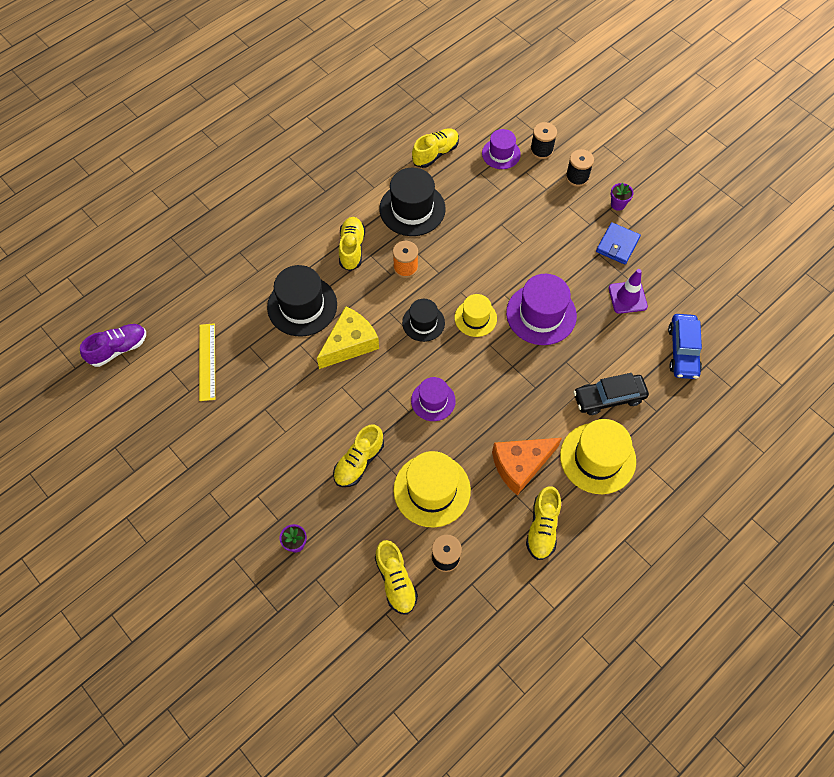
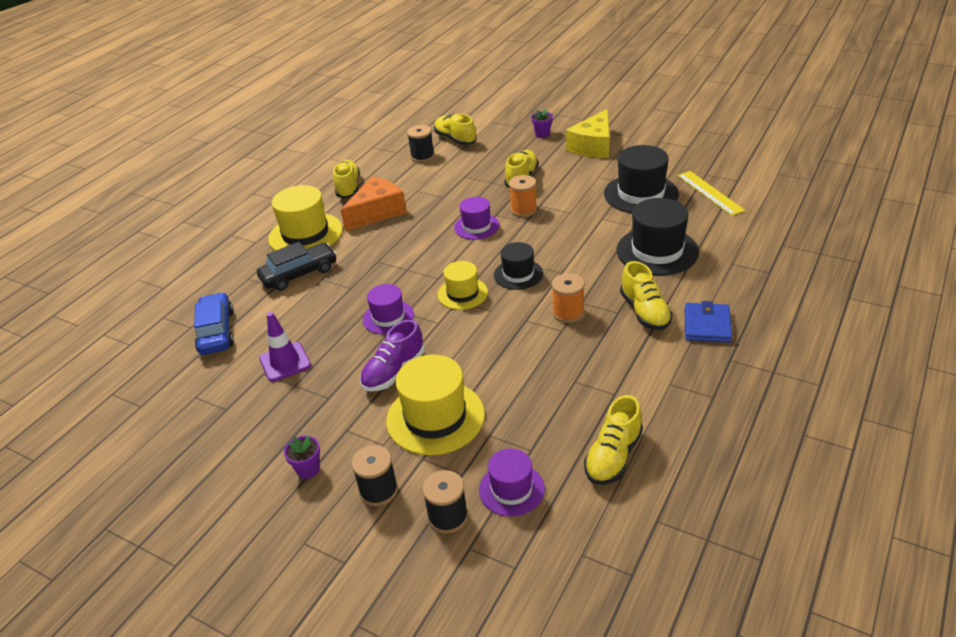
camera: 165 degrees right, 25 degrees down
(118, 349) = (799, 178): purple shoe -> purple shoe (394, 371)
(350, 344) = (584, 239): yellow cheese -> yellow cheese (593, 146)
(380, 408) = (523, 210): none -> orange spool
(412, 209) = (600, 374): black hat -> black hat (641, 194)
(432, 490) = (450, 181): yellow hat -> yellow hat (435, 417)
(541, 314) = (388, 317): purple hat -> purple hat, size x0.61
(617, 245) = (303, 415): blue wallet -> blue wallet (707, 325)

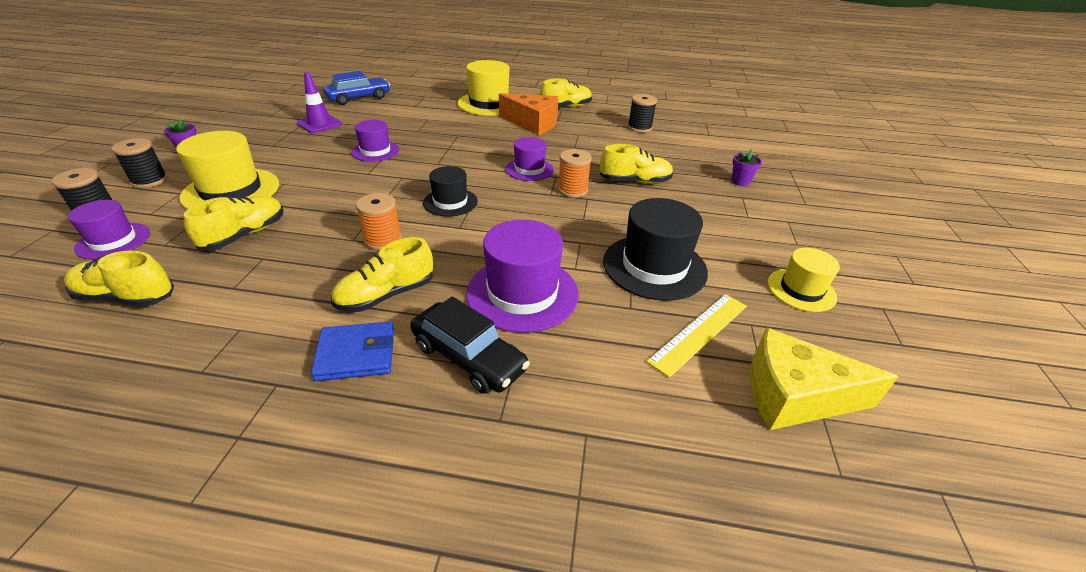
camera: 65 degrees right, 0 degrees up
(299, 274) = (433, 110): black car -> black car (468, 357)
(394, 371) = (299, 164): purple shoe -> none
(455, 139) = (685, 138): yellow shoe -> yellow shoe (245, 235)
(462, 293) = (413, 178): yellow hat -> yellow hat (801, 290)
(593, 146) = (744, 218): yellow cheese -> yellow cheese (794, 396)
(657, 251) = (522, 293): black hat -> purple hat

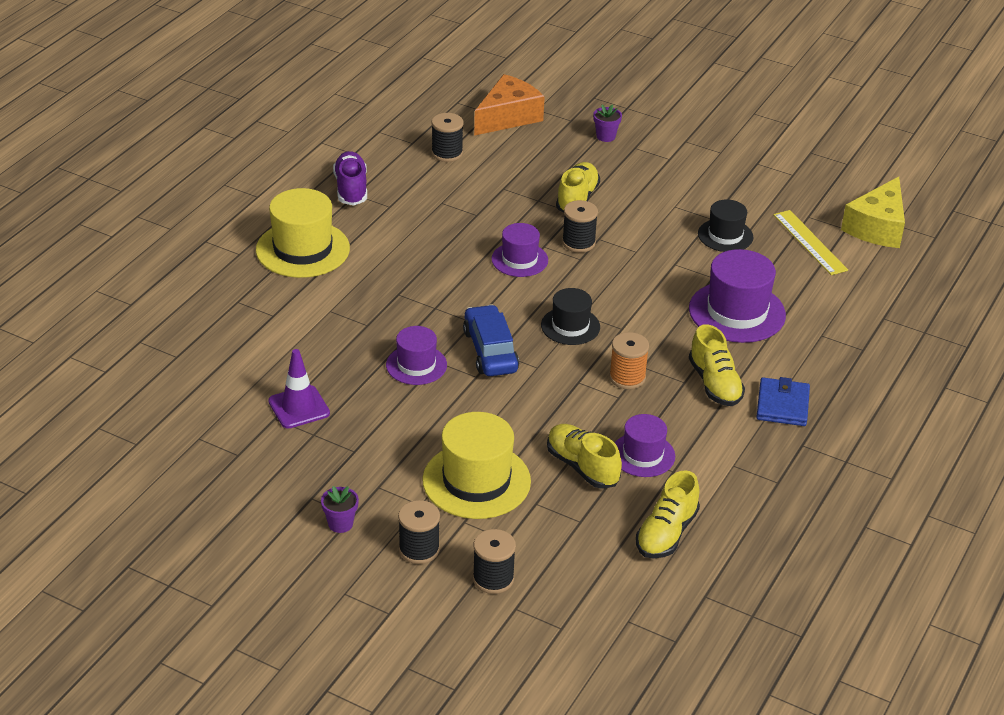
camera: 70 degrees left, 0 degrees up
(113, 241) = (559, 557): purple hat -> purple hat (643, 455)
(359, 98) = (210, 365): blue car -> blue car (490, 351)
(468, 357) = (802, 352): black car -> none
(533, 123) = (392, 228): orange cheese -> orange cheese (508, 117)
(566, 107) = (351, 189): yellow shoe -> purple shoe
(572, 190) = (578, 243): orange spool -> black spool
(654, 266) = (725, 235): black hat -> black hat, size x0.61
(801, 290) = (779, 177): yellow hat -> none

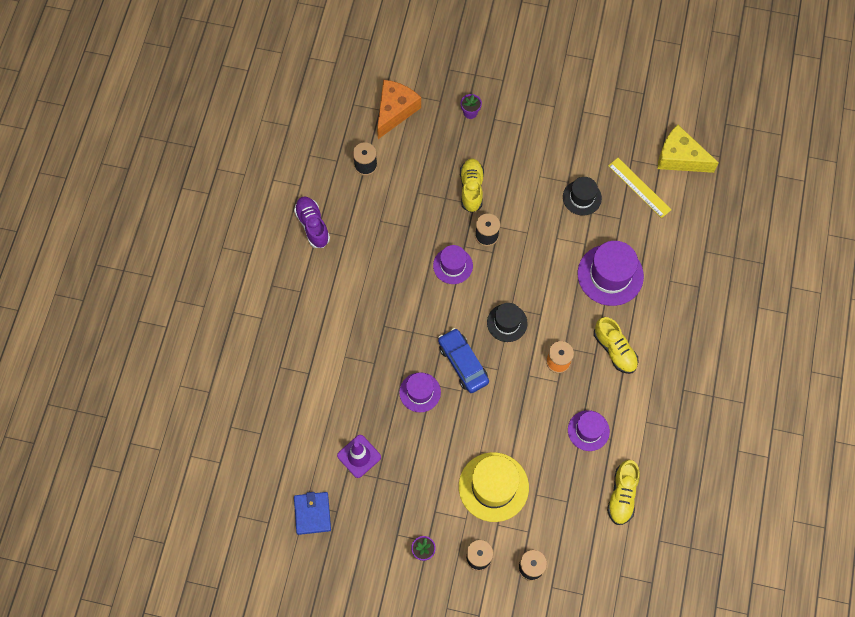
camera: 15 degrees left, 30 degrees up
(303, 249) = (303, 300): yellow hat -> none
(582, 467) = (554, 453): yellow shoe -> none
(782, 405) = (662, 356): blue wallet -> blue wallet (312, 513)
(877, 227) = (680, 158): yellow cheese -> yellow cheese turned 105 degrees clockwise

